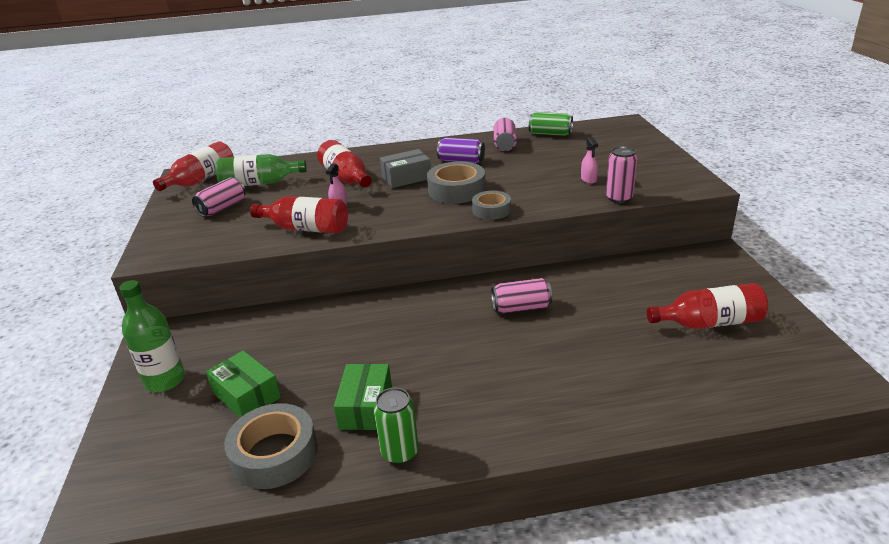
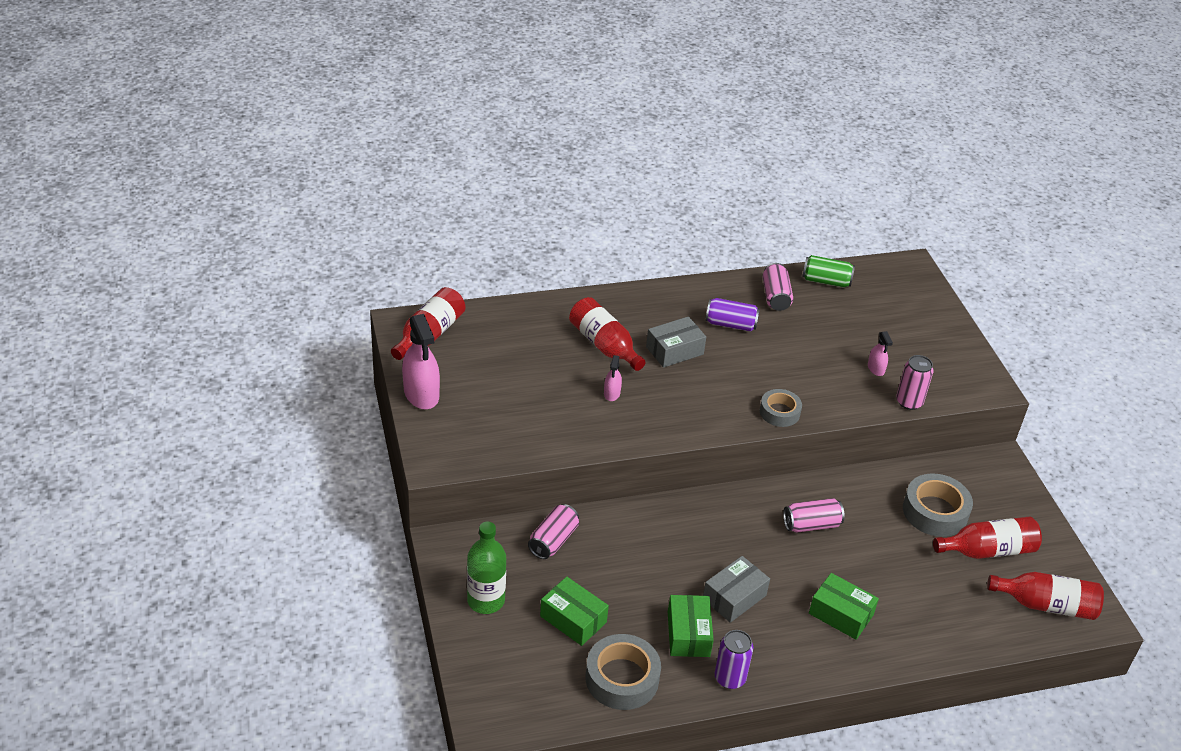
camera: 10 degrees left, 10 degrees up
(169, 213) = (421, 394): none -> pink spray bottle
(222, 208) = (479, 388): pink can -> pink can (553, 540)
(259, 183) = (504, 347): green bottle -> none
(306, 228) = (588, 428): red bottle -> red bottle (1046, 605)
(400, 452) = (729, 678): green can -> purple can
(426, 371) = (734, 597): none -> grey box
(456, 190) = (736, 377): grey tape -> grey tape (935, 511)
(542, 384) = (841, 614): none -> green box

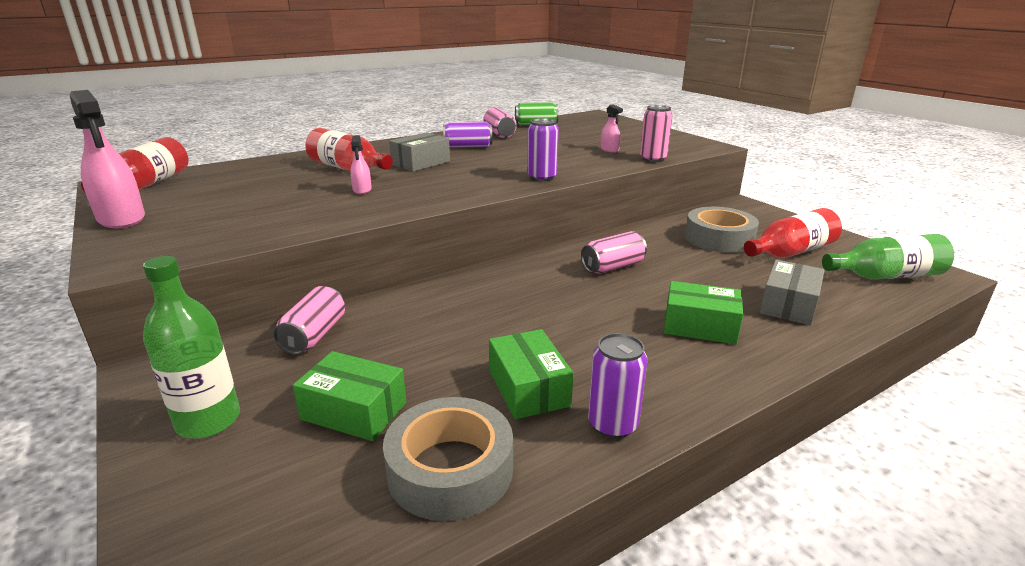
camera: 15 degrees left, 15 degrees down
(734, 597) = (567, 338): grey box -> grey box (788, 305)
(779, 412) = (542, 177): grey tape -> purple can
(1046, 605) = (885, 276): red bottle -> green bottle

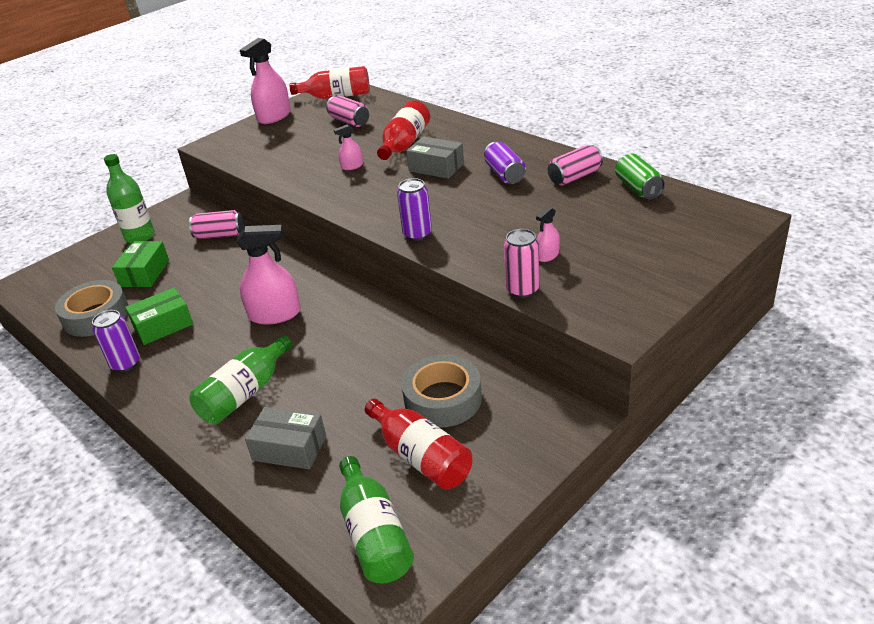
camera: 80 degrees right, 10 degrees up
(553, 302) = (275, 314): none -> pink spray bottle
(613, 267) = (347, 334): pink can -> pink can (349, 121)
(700, 326) = (245, 393): green box -> green bottle

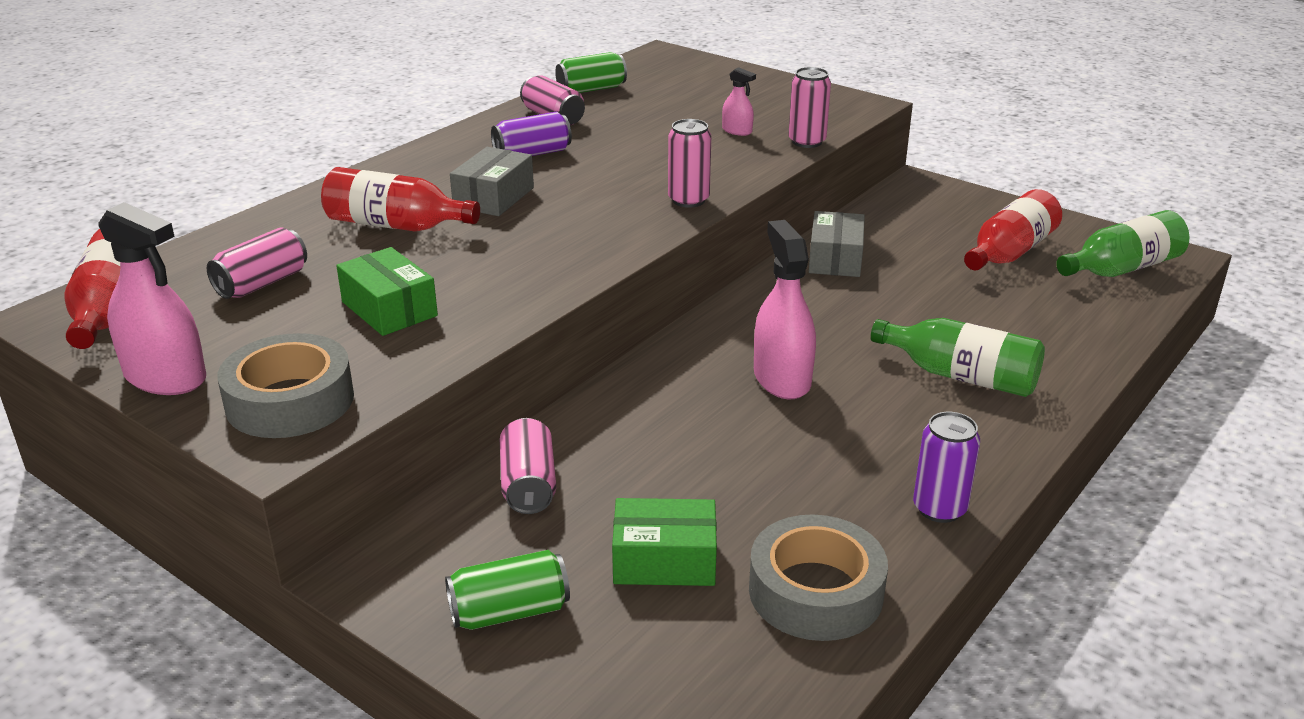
camera: 100 degrees left, 5 degrees down
(140, 236) = (509, 611): green bottle -> green can
(163, 325) = (830, 490): green box -> green box (389, 309)
(289, 448) = (1039, 329): grey box -> grey box (835, 259)
(352, 166) = (462, 263): pink spray bottle -> none
(417, 234) = (688, 200): purple can -> pink can
(443, 399) = (919, 246): grey tape -> grey tape (290, 401)

